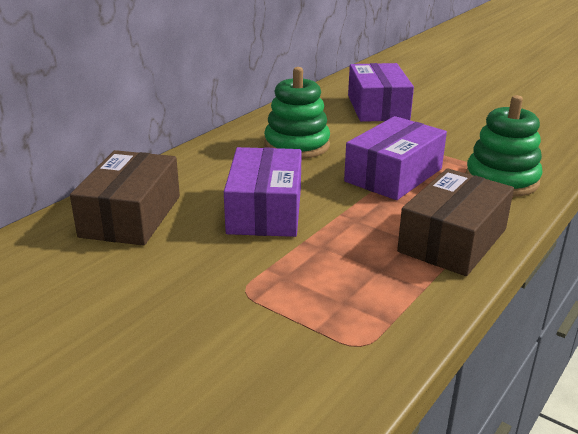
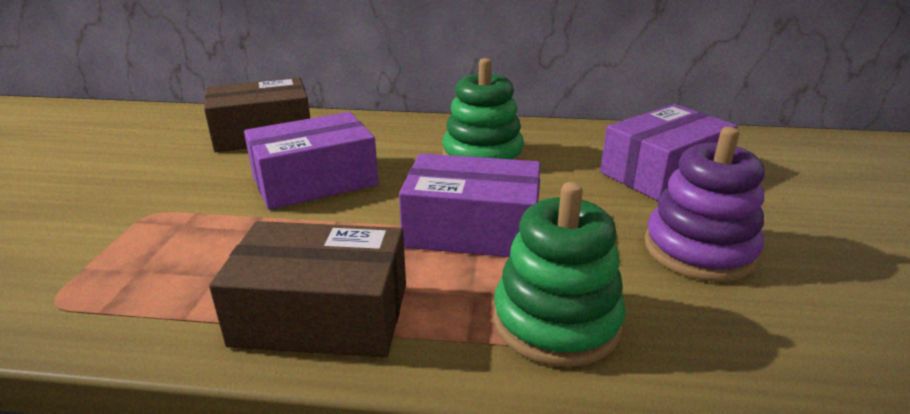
camera: 60 degrees right, 0 degrees up
(465, 129) = (699, 250): none -> purple stacking toy

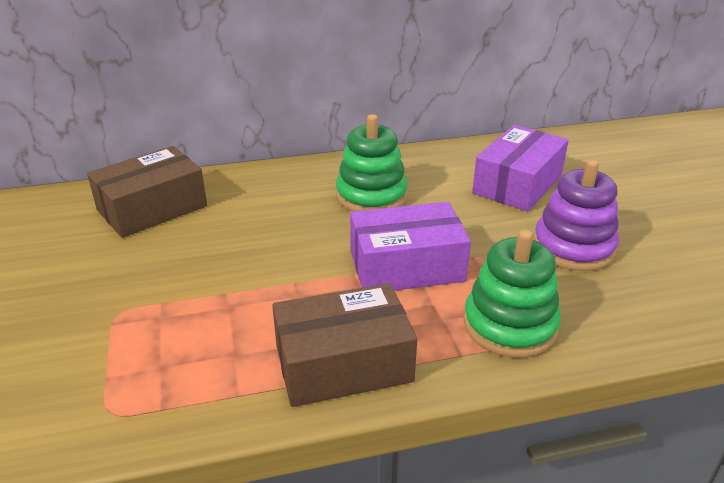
camera: 20 degrees left, 5 degrees up
(315, 181) = (244, 249): purple box -> none

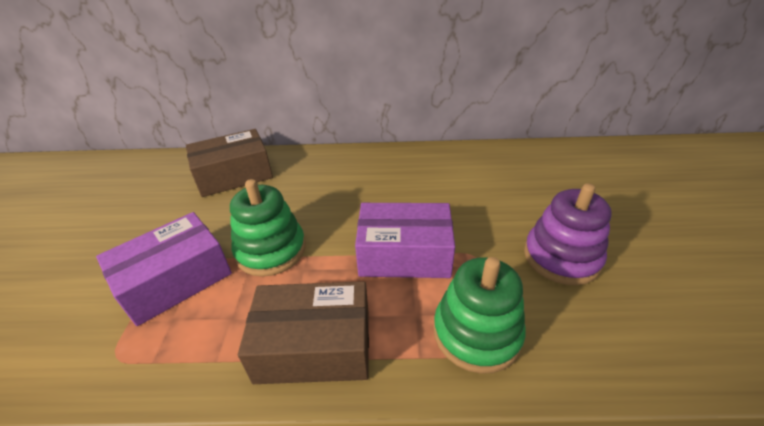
camera: 15 degrees right, 5 degrees up
(371, 196) = (399, 184): green stacking toy -> green stacking toy (271, 250)
(517, 184) = (526, 187): purple box -> purple box (175, 280)

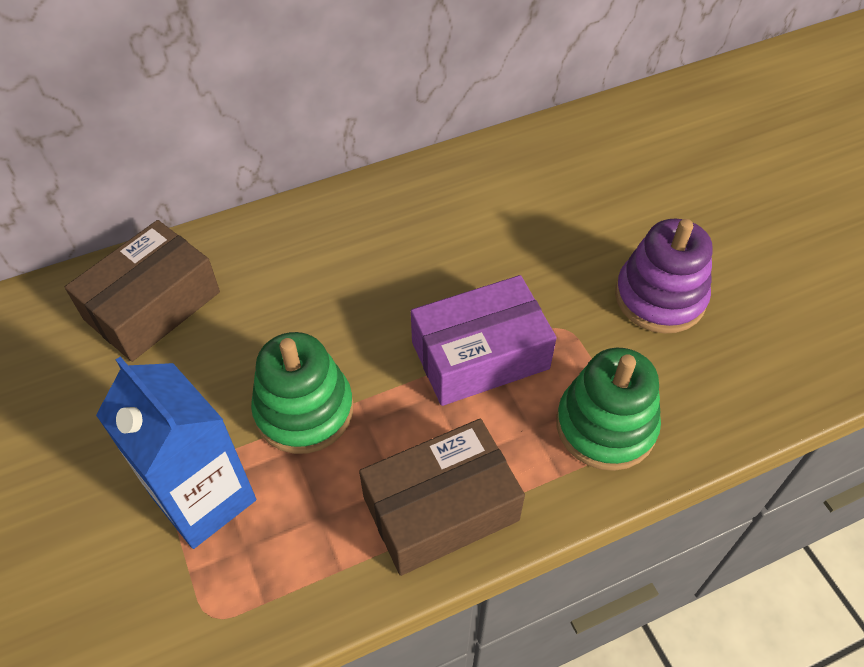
camera: 25 degrees left, 15 degrees up
(175, 280) = (204, 498): purple box -> blue carton

